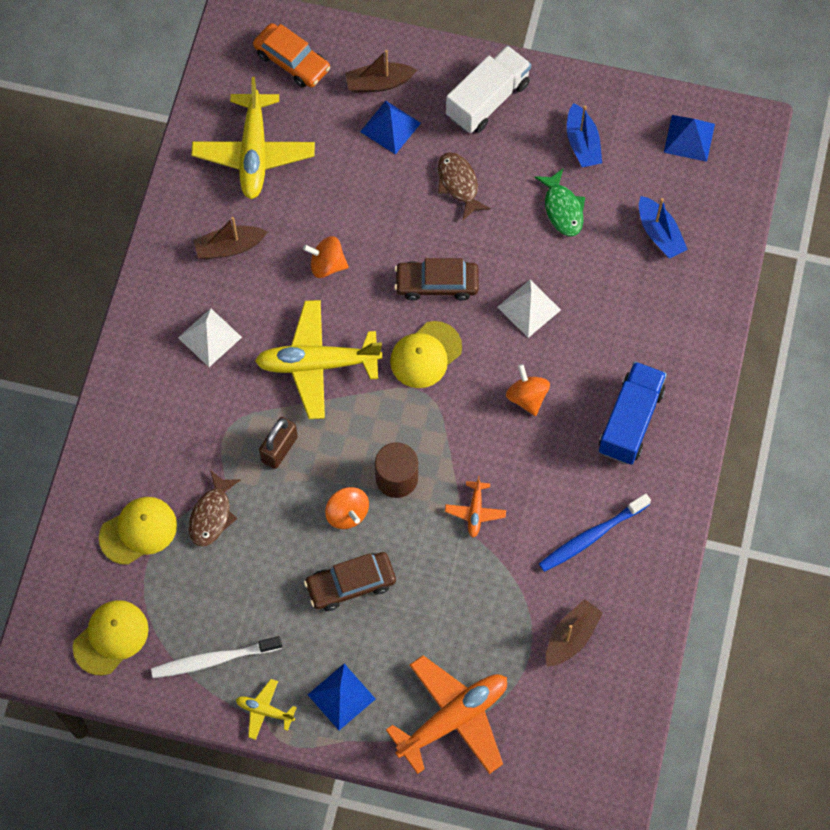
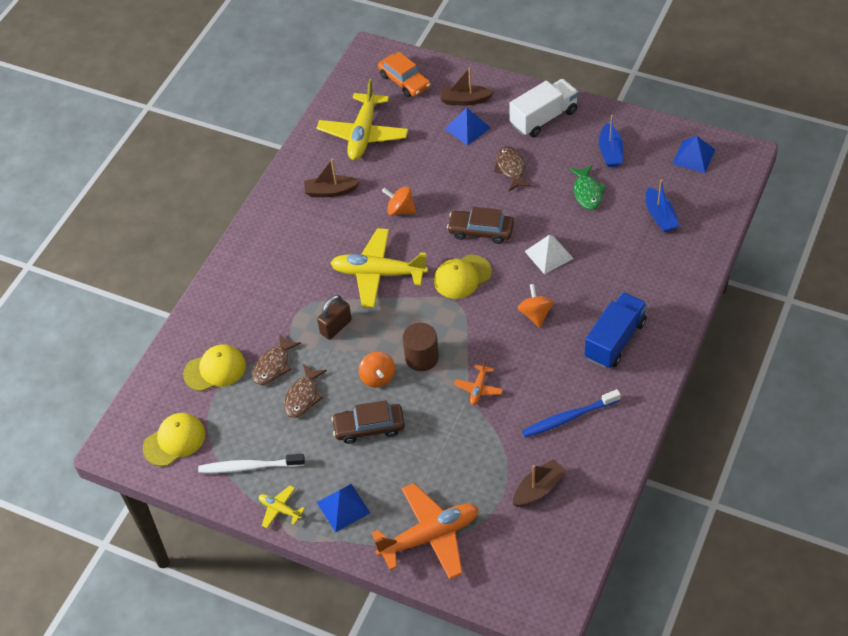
camera: 15 degrees right, 15 degrees down
(210, 337) = (302, 247): white pyramid -> none
(259, 553) = (303, 396): none -> brown fish

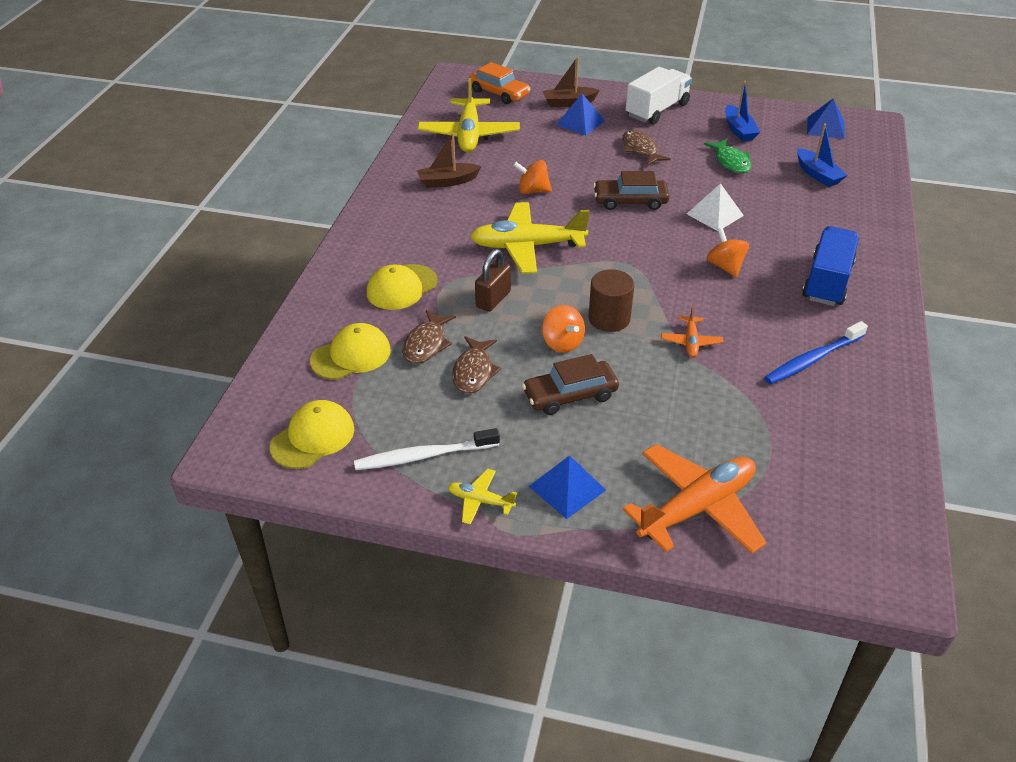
camera: 15 degrees left, 10 degrees down
(462, 277) = (626, 241): yellow cap -> yellow cap (402, 287)
(538, 489) = (813, 437): brown boat -> none

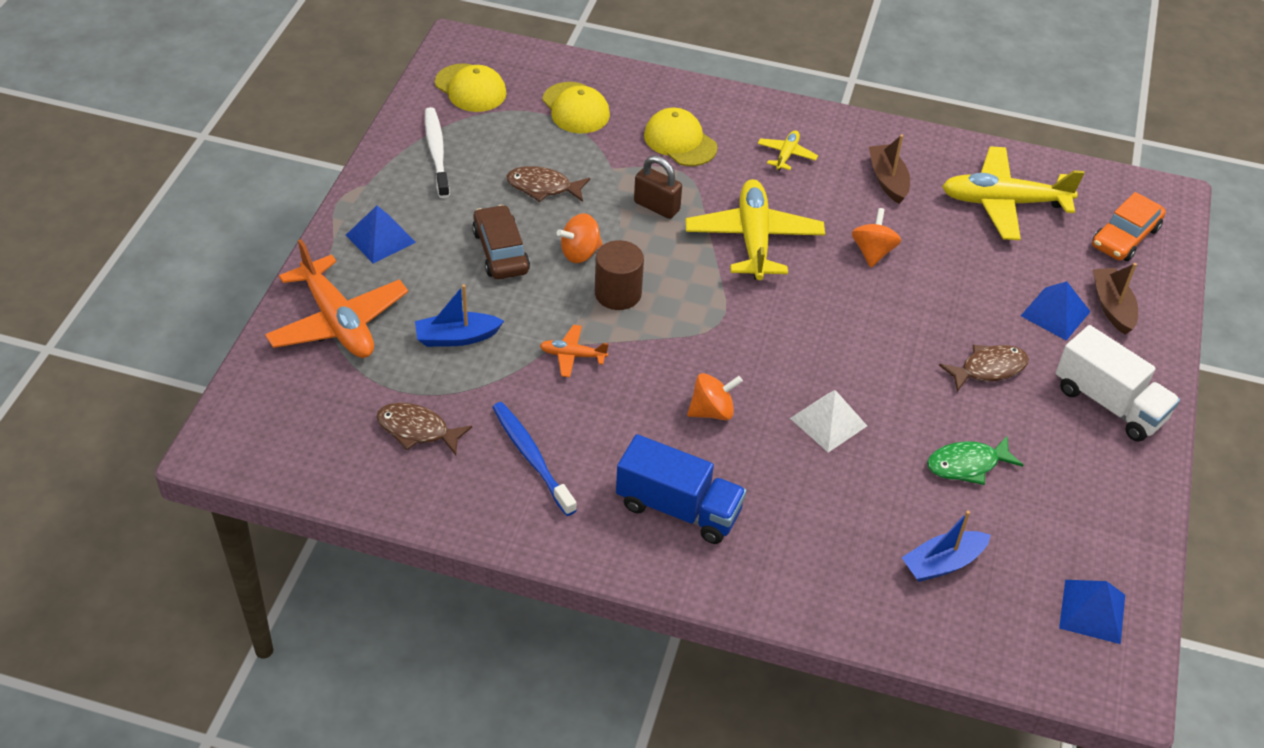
camera: 90 degrees right, 5 degrees up
(426, 344) = (588, 157): brown fish -> brown fish (417, 430)
(480, 501) = (377, 184): yellow plane -> yellow plane (786, 155)
(630, 201) = (855, 341): brown car -> none
(739, 130) = (1064, 493): blue boat -> blue boat (457, 337)

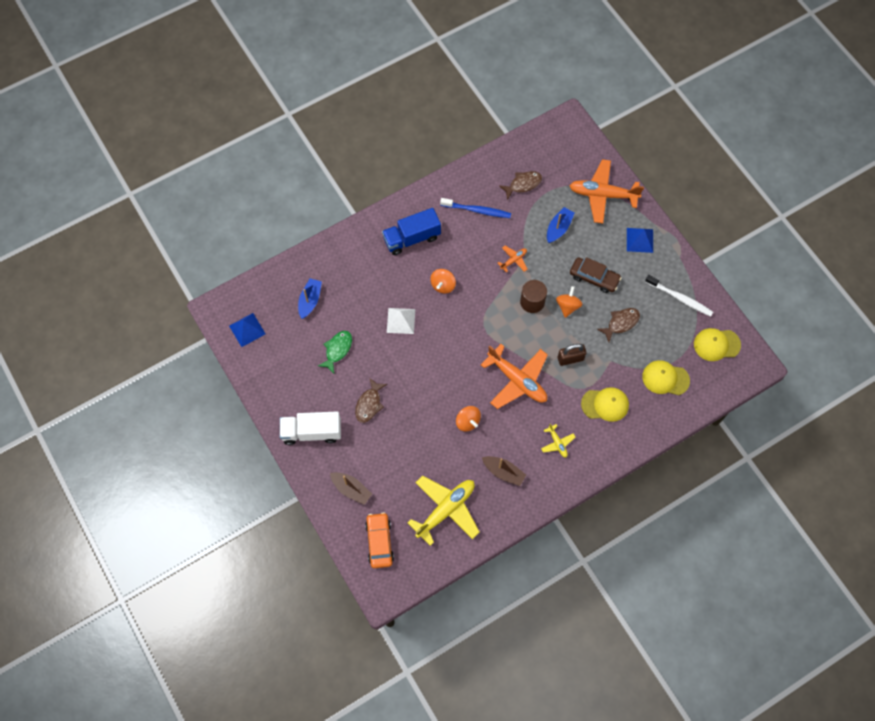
camera: 135 degrees right, 20 degrees up
(753, 239) = (517, 380): yellow plane -> orange plane
(1055, 313) = (370, 461): blue pyramid -> none

